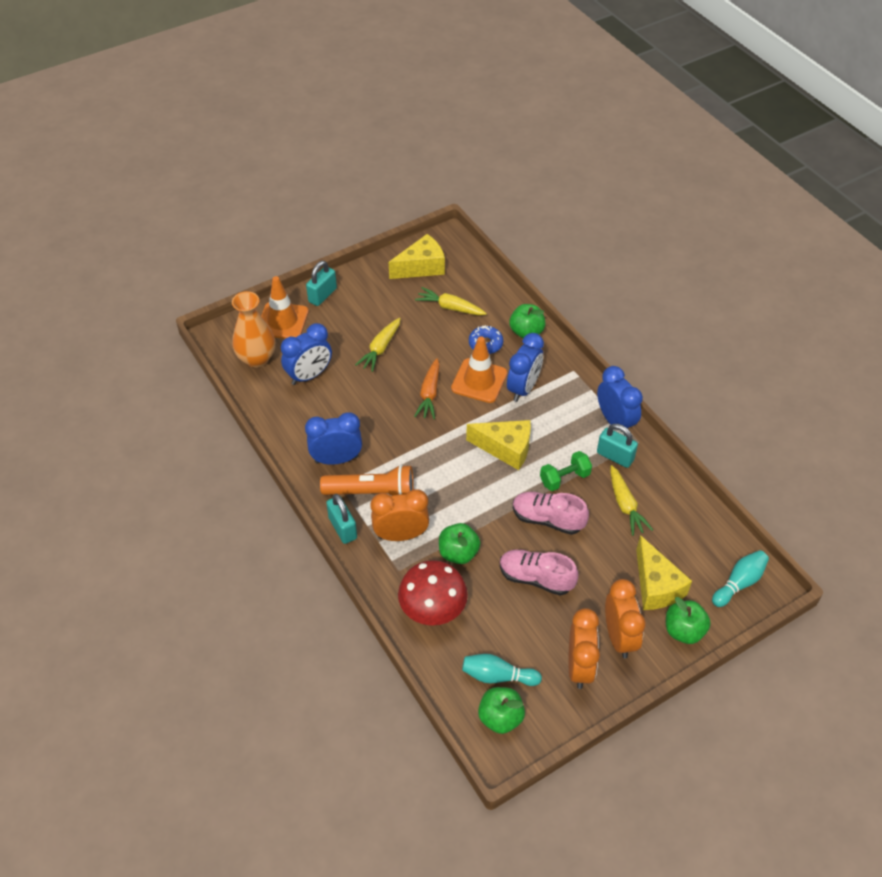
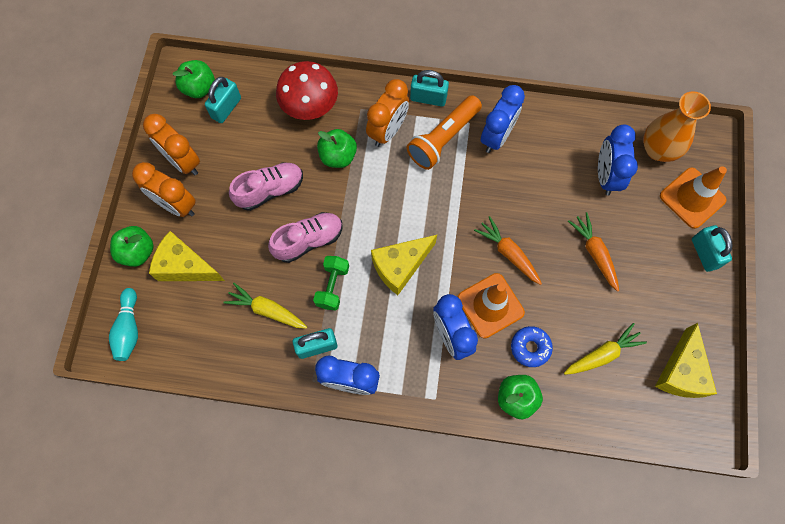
camera: 130 degrees right, 20 degrees up
(380, 349) = (594, 253): yellow carrot -> orange carrot
(497, 676) = (226, 108): turquoise bowling pin -> turquoise padlock

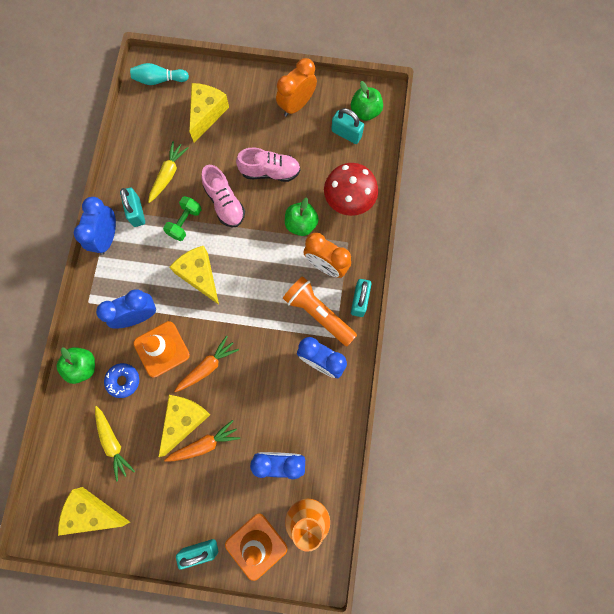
camera: 90 degrees right, 5 degrees up
(137, 252) = (220, 80): green apple -> none
(176, 205) = (258, 103): orange clock -> none
(270, 190) = (270, 172): pink shoe -> pink shoe turned 60 degrees counterclockwise
(332, 286) = (185, 222): green dumbbell -> green dumbbell turned 75 degrees counterclockwise
(570, 276) = (184, 420): none -> yellow cheese

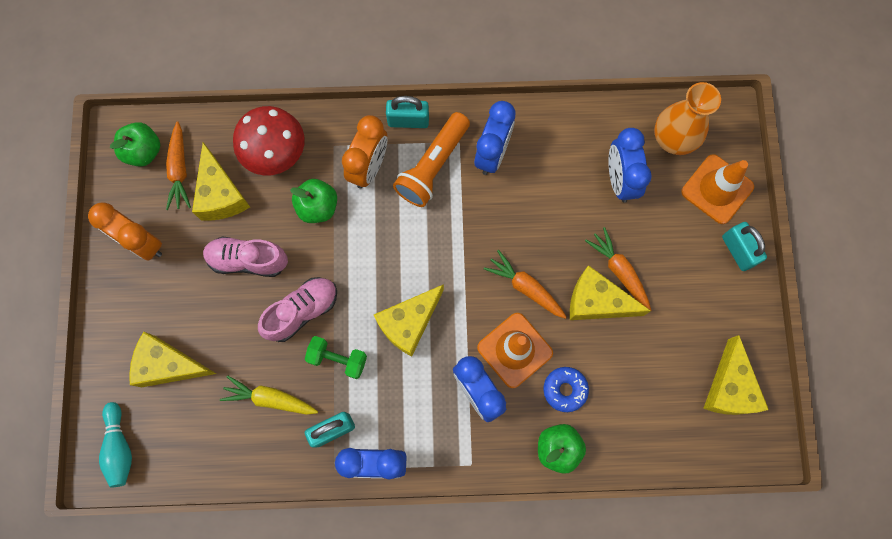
camera: 100 degrees left, 0 degrees up
(113, 443) = (643, 383): yellow carrot -> none
(270, 172) = (248, 260): pink shoe -> pink shoe turned 75 degrees counterclockwise
(323, 159) = (221, 194): none -> yellow cheese
(346, 134) = (179, 170): turquoise padlock -> orange carrot

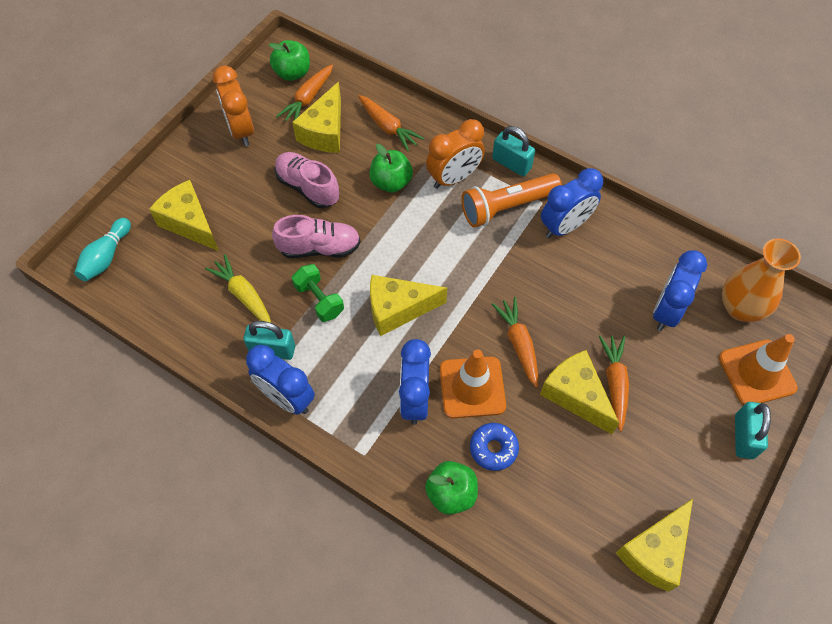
camera: 35 degrees right, 15 degrees down
(275, 153) = (388, 127): red mushroom -> orange carrot

